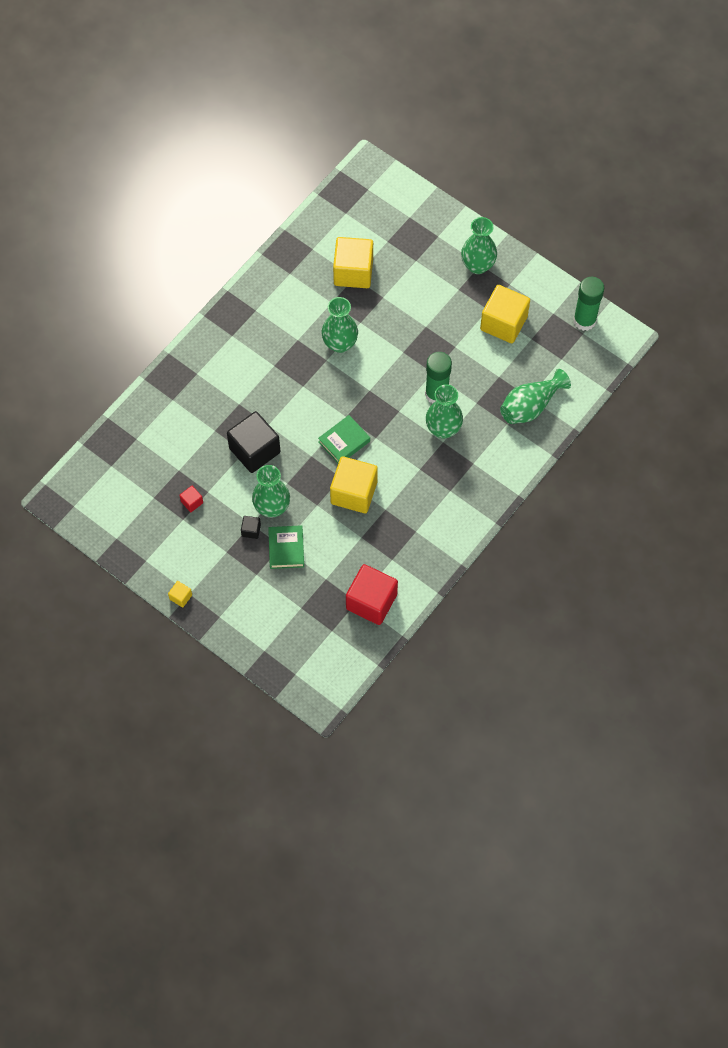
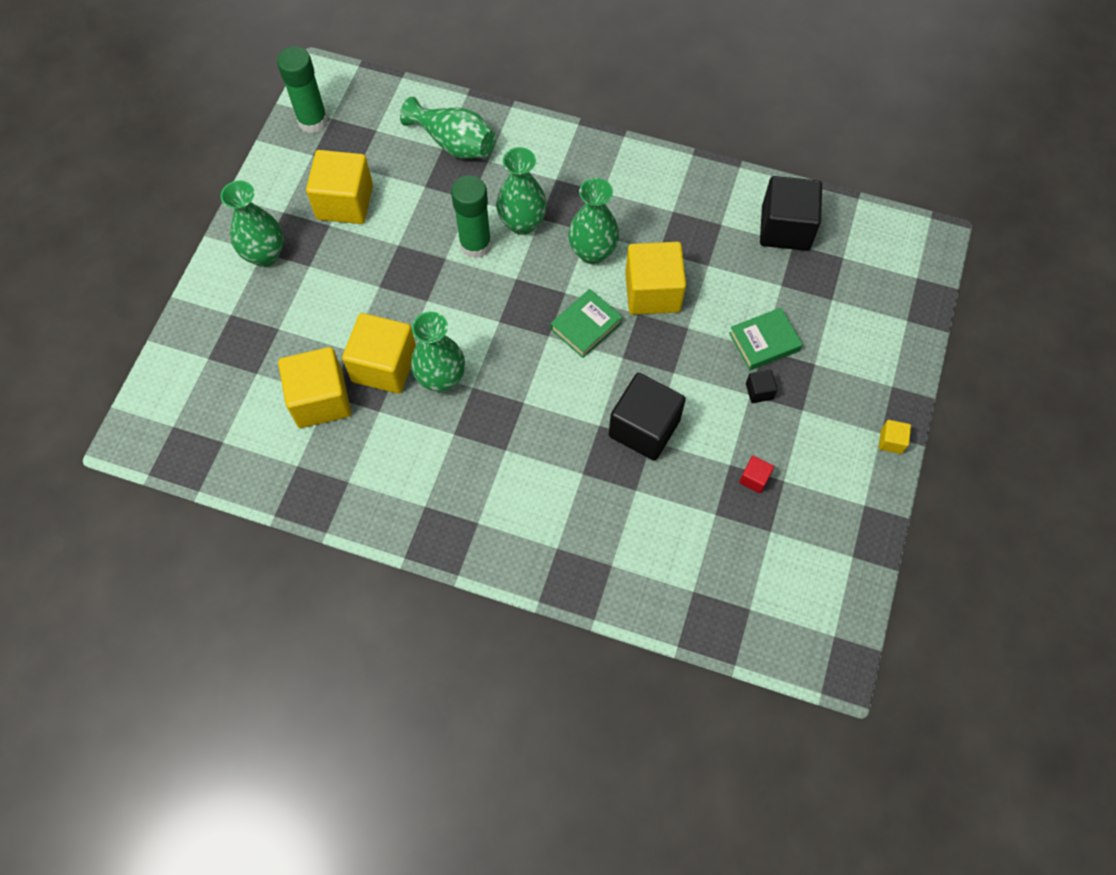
camera: 110 degrees left, 0 degrees up
(272, 507) = (716, 378): green vase -> green vase (592, 252)
(344, 441) = (586, 326): green book -> green book turned 75 degrees counterclockwise
(363, 314) = (384, 366): none -> yellow cube
(371, 601) = (785, 228): red cube -> black cube

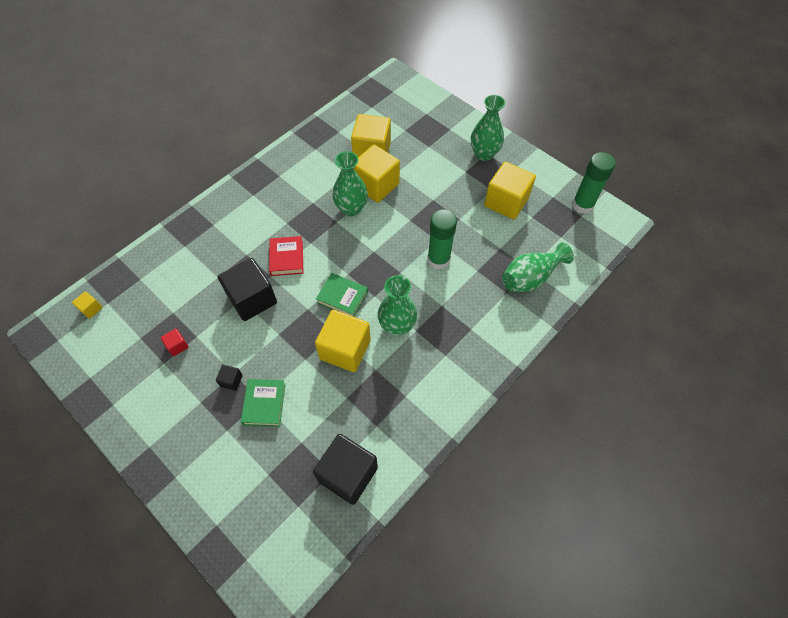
camera: 115 degrees right, 5 degrees down
(522, 223) = (442, 293): green vase -> none
(562, 419) = (287, 258): none -> red book
(586, 326) = (342, 297): green book -> green book turned 45 degrees counterclockwise
(891, 441) = (138, 450): yellow cube -> yellow cube (91, 309)

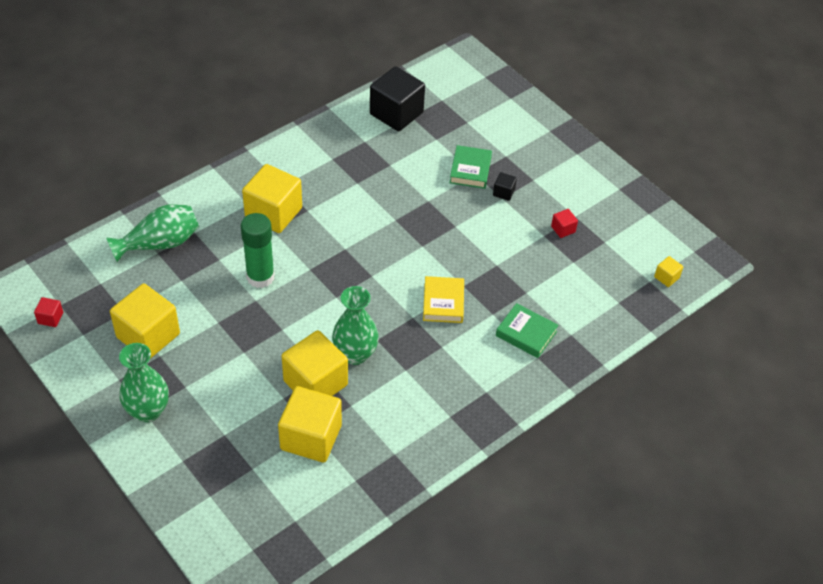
camera: 175 degrees left, 10 degrees down
(252, 299) = (484, 263): black cube -> none
(287, 258) = (443, 303): red book -> yellow book
(342, 297) = (381, 252): green book -> green book (526, 333)
(345, 349) = (385, 203): yellow cube -> yellow cube (273, 213)
(397, 326) = (326, 217): green vase -> none
(582, 205) = (50, 318): green glue stick -> red cube

